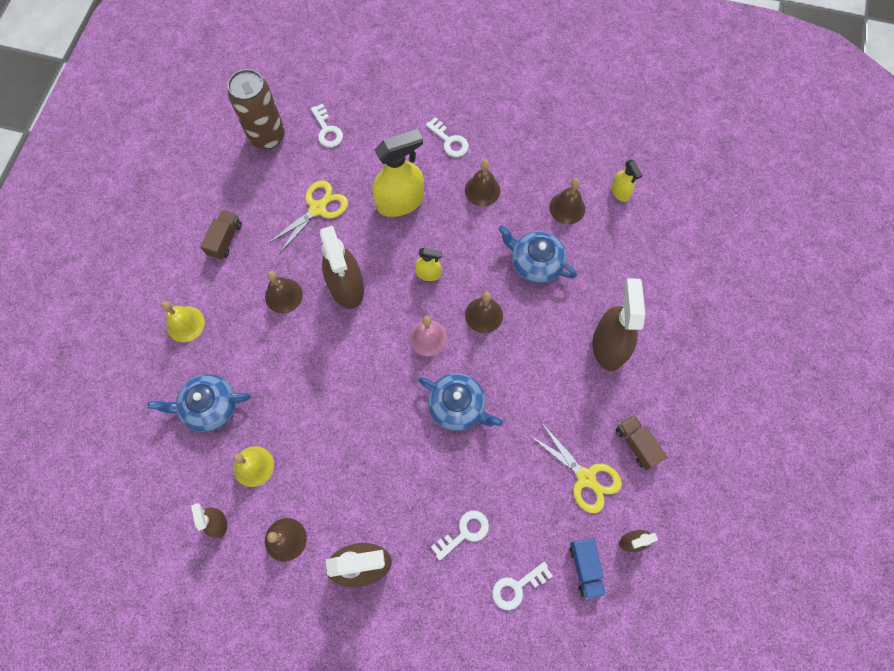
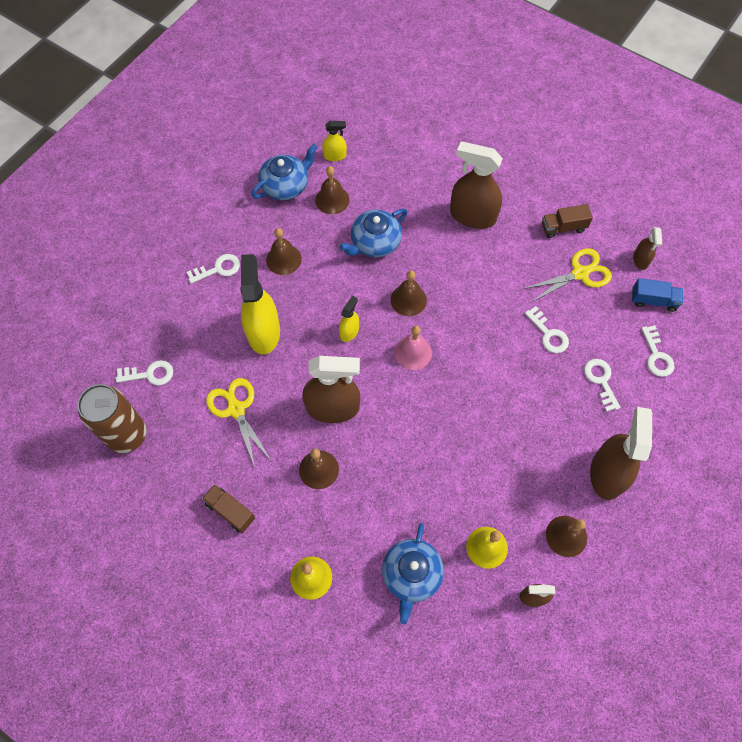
camera: 70 degrees left, 5 degrees down
(458, 406) = (487, 349): blue teapot -> blue teapot (286, 185)
(498, 464) = (548, 334): none -> white key

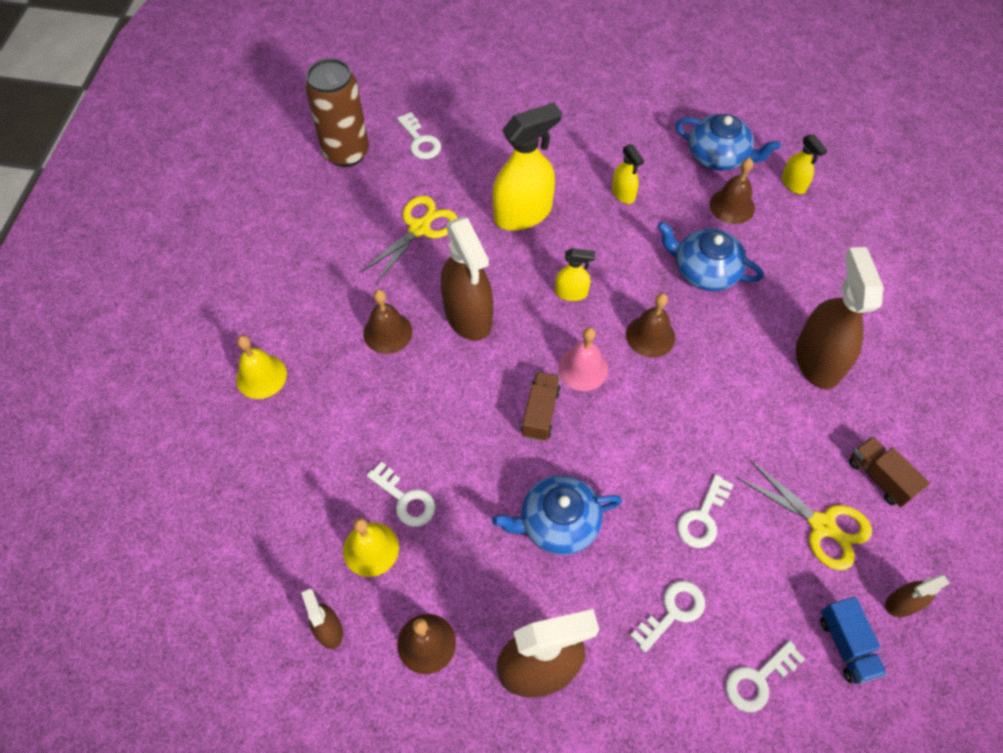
camera: 65 degrees right, 5 degrees down
(218, 269) = (574, 143): white key -> white key (406, 499)
(230, 511) = (304, 272): brown truck -> brown truck (540, 412)
(283, 259) = (623, 194): brown bell -> yellow spray bottle
(411, 575) = (303, 477): blue teapot -> blue teapot (557, 523)

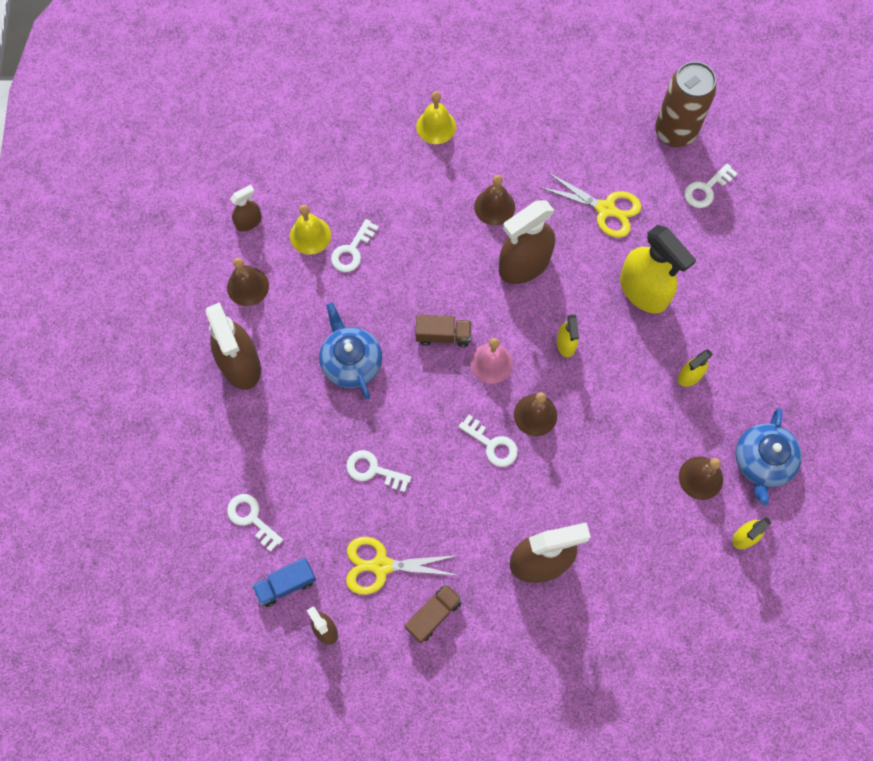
camera: 80 degrees right, 10 degrees up
(673, 611) = (294, 453): white key -> white key (492, 444)
(704, 270) = (617, 457): blue teapot -> none
(822, 525) = (381, 565): yellow scissors -> yellow scissors turned 60 degrees clockwise

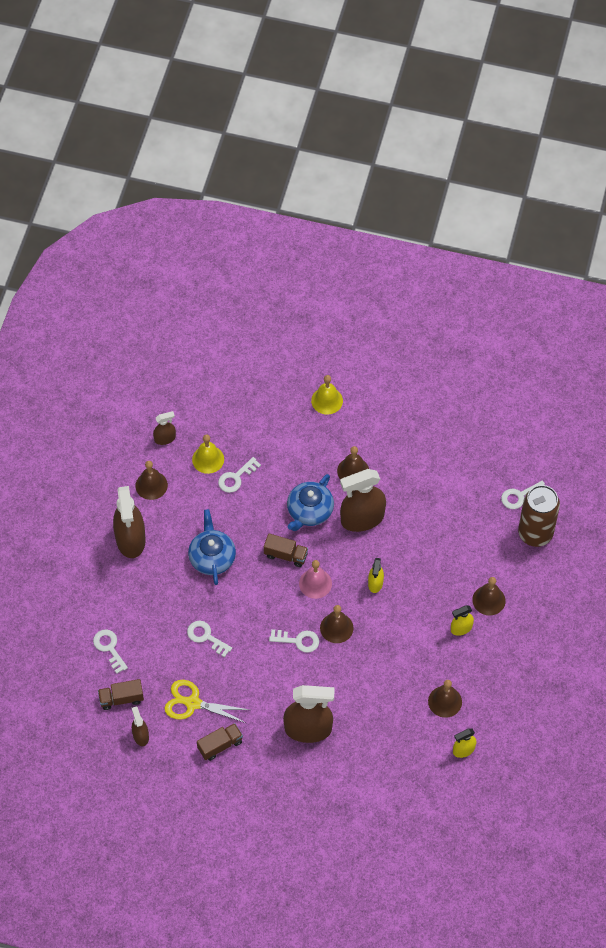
camera: 15 degrees right, 10 degrees down
(286, 584) = (121, 698): blue truck -> brown truck
(492, 444) = (298, 640): white key -> white key turned 45 degrees counterclockwise
(605, 209) = (437, 492): yellow scissors -> none
(643, 291) = (446, 559): yellow spray bottle -> none
(675, 132) = (510, 447): brown can -> brown can (535, 533)
(711, 330) = (488, 600): none -> brown bell
(762, 462) = (495, 702): blue teapot -> blue teapot (309, 511)

